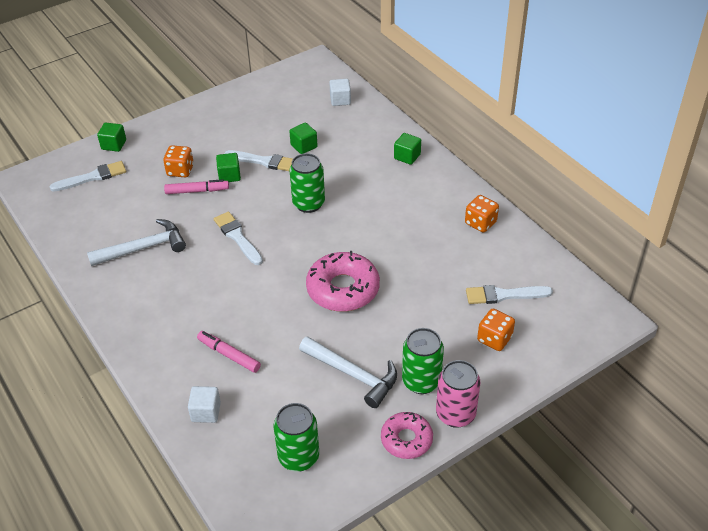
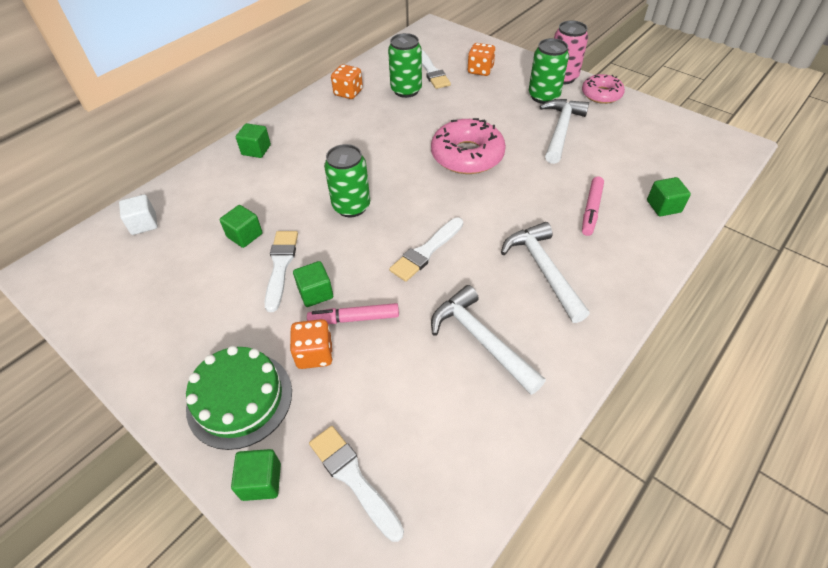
camera: 105 degrees left, 5 degrees up
(168, 139) = (239, 399): none -> green cake
(182, 300) = (543, 270): none -> white hammer
(197, 191) = (354, 318): pink marker -> pink marker turned 75 degrees counterclockwise
(206, 412) = (663, 206): white cube -> green cube
(298, 457) = (660, 141): green can -> green can (406, 90)

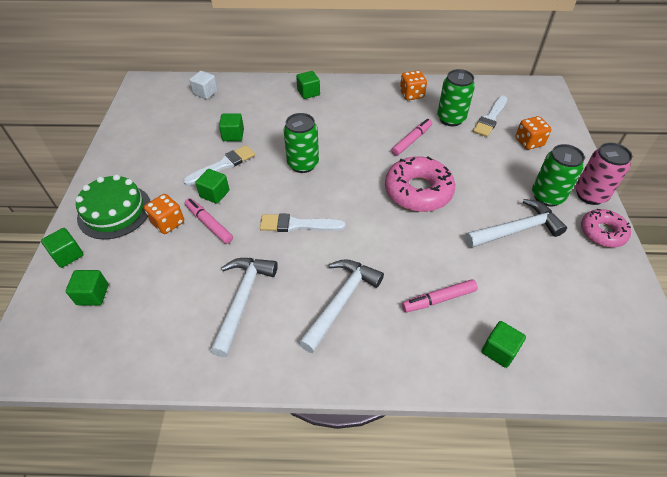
camera: 50 degrees right, 0 degrees up
(353, 478) = (93, 294): white brush -> green cube
(404, 125) = (411, 140): none -> pink marker

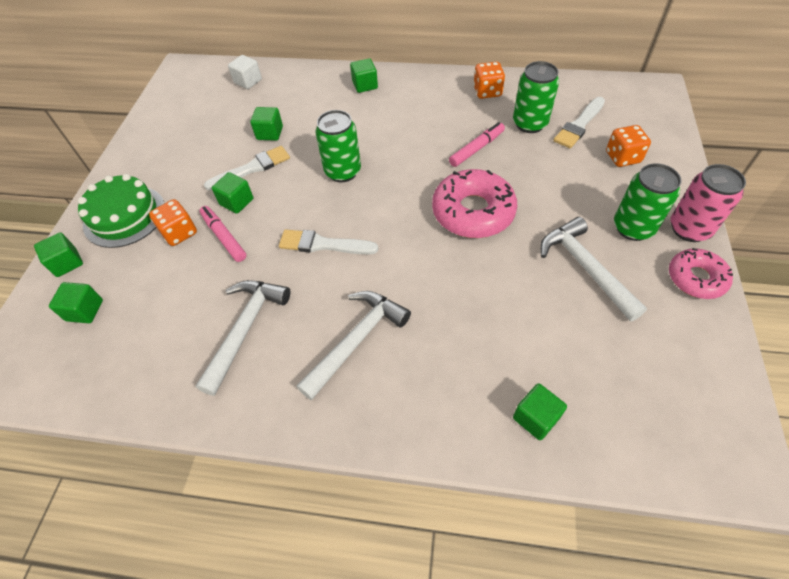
camera: 10 degrees right, 5 degrees up
(439, 299) = (473, 347): pink marker -> none
(516, 230) = (585, 268): white hammer -> white hammer turned 105 degrees counterclockwise

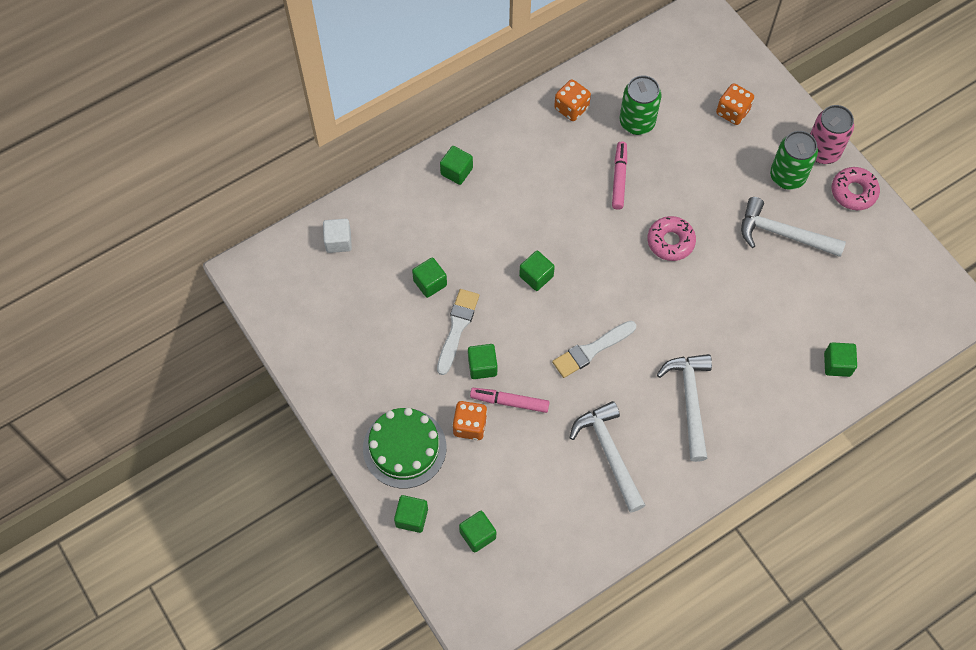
camera: 45 degrees left, 10 degrees up
(343, 171) = (536, 276): green can -> green cube
(473, 212) = (670, 241): pink donut -> pink donut, size x0.62
(579, 125) = (675, 98): white brush -> none

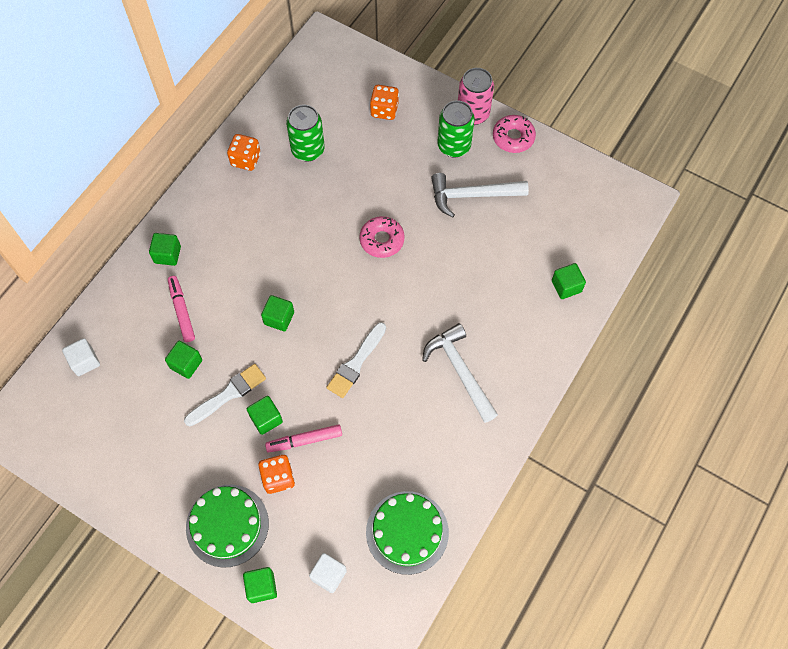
camera: 25 degrees left, 0 degrees up
(457, 328) = (228, 394): white brush -> white brush turned 60 degrees clockwise
(477, 535) = (328, 575): green cube -> white cube
(568, 529) = (407, 532): none -> green cake
(609, 453) = (412, 447): white hammer -> none
(619, 178) = (313, 203): pink marker -> pink marker (182, 311)

